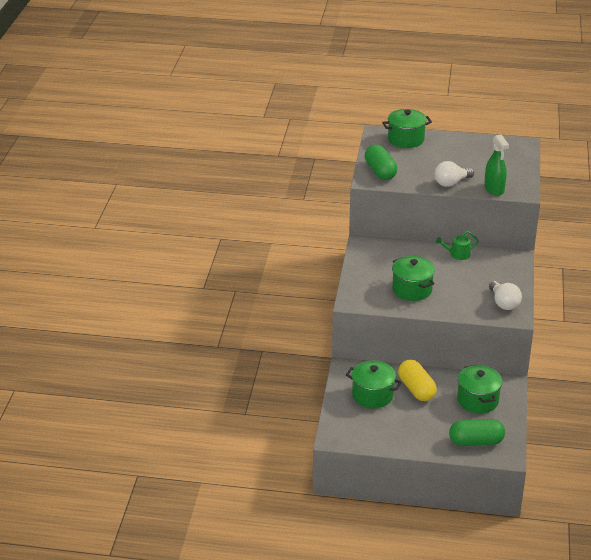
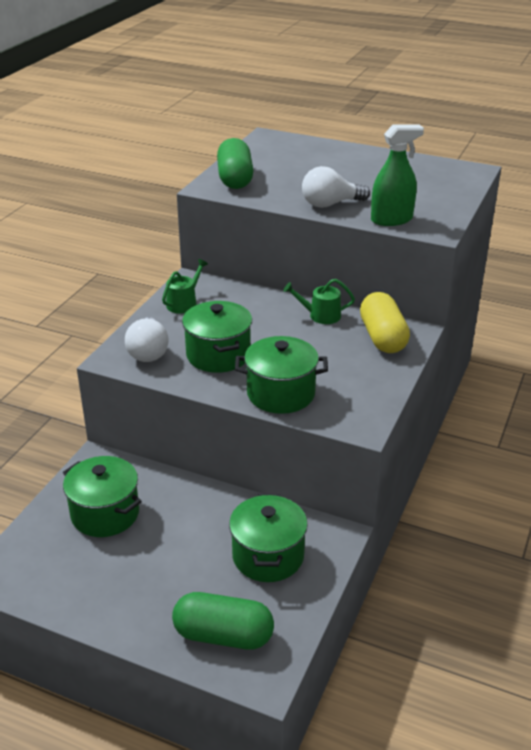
camera: 15 degrees right, 0 degrees up
(369, 259) = (184, 303): none -> green watering can
(406, 139) = (301, 148): green pot -> green pot (281, 394)
(416, 389) = (179, 516): yellow capsule -> yellow capsule (383, 337)
(494, 189) = (391, 219): green spray bottle -> green spray bottle turned 105 degrees counterclockwise
(503, 303) = (352, 399): white light bulb -> white light bulb (148, 352)

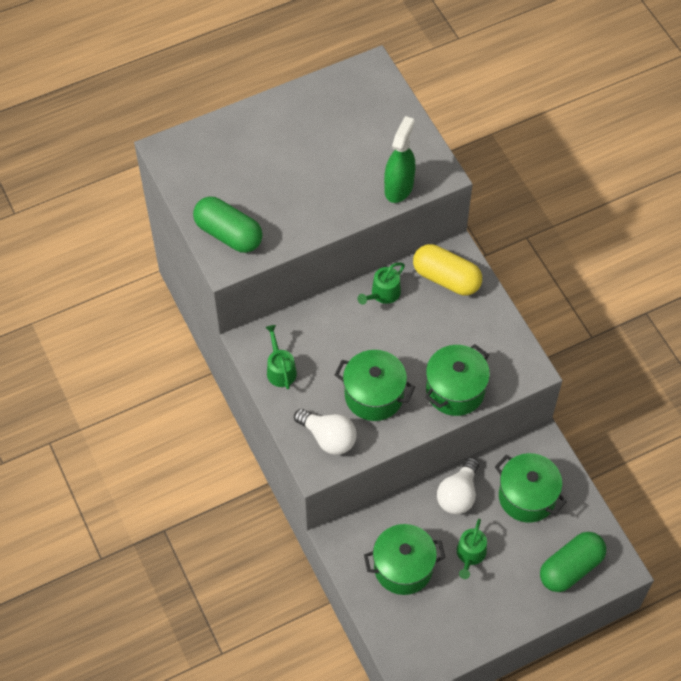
camera: 50 degrees left, 25 degrees up
(163, 550) = (470, 554): none -> green watering can
(330, 204) = (337, 205): white light bulb -> white light bulb (458, 494)

